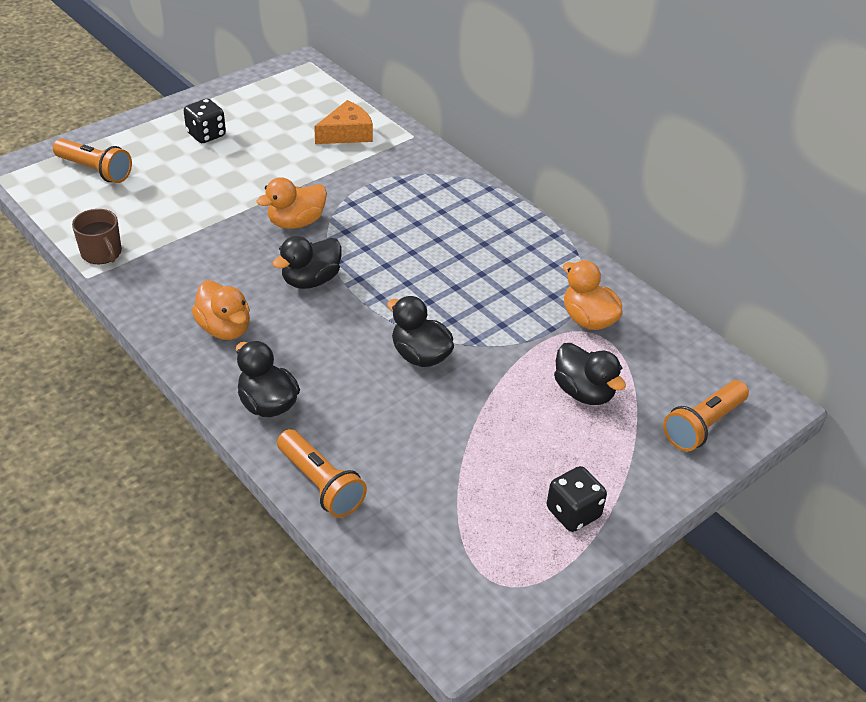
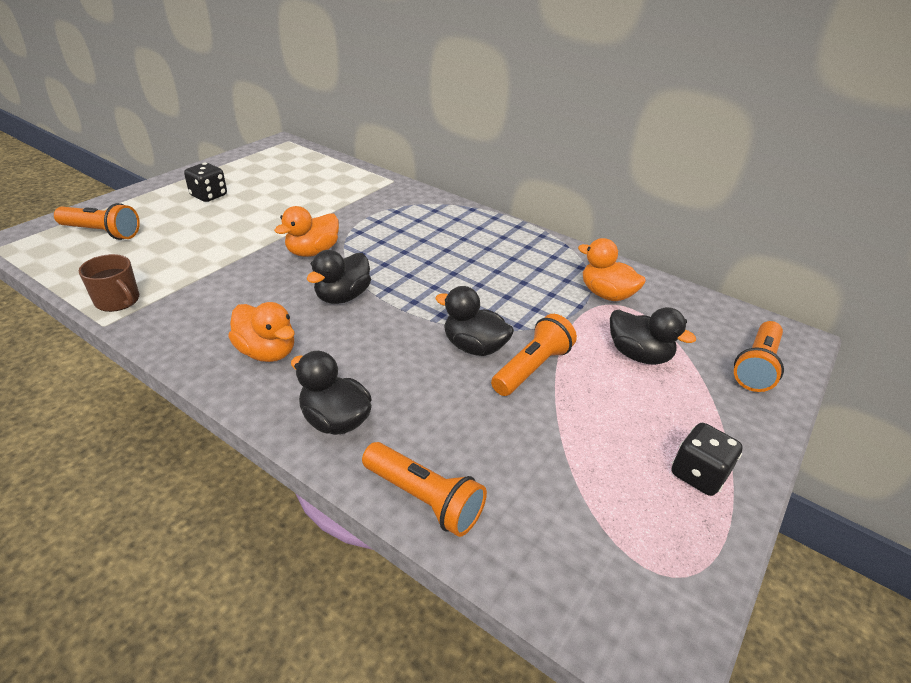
camera: 15 degrees left, 5 degrees down
(347, 133) = (336, 184): orange cheese -> none
(468, 387) = (532, 368): none -> orange flashlight

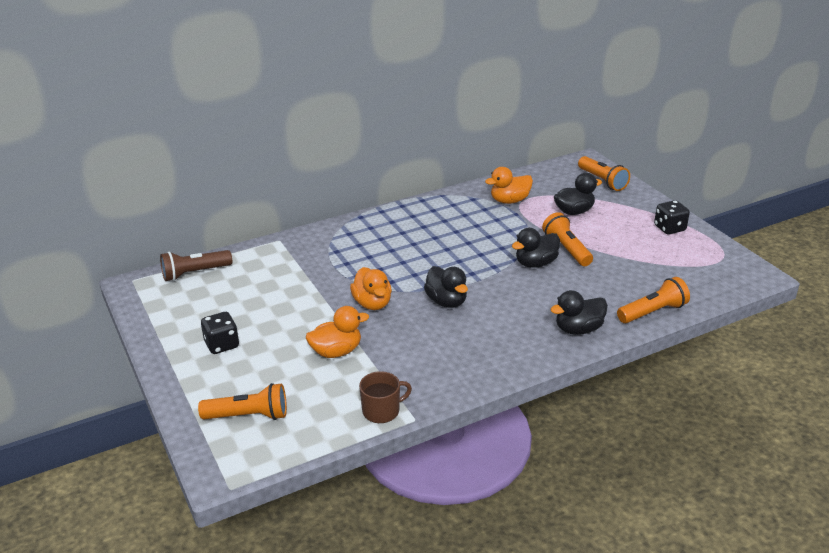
camera: 60 degrees left, 5 degrees down
(102, 232) = (249, 416): orange flashlight -> orange flashlight turned 45 degrees clockwise
(267, 352) = (495, 345): orange duck -> orange duck (336, 351)
(313, 160) = (194, 273): none -> brown flashlight

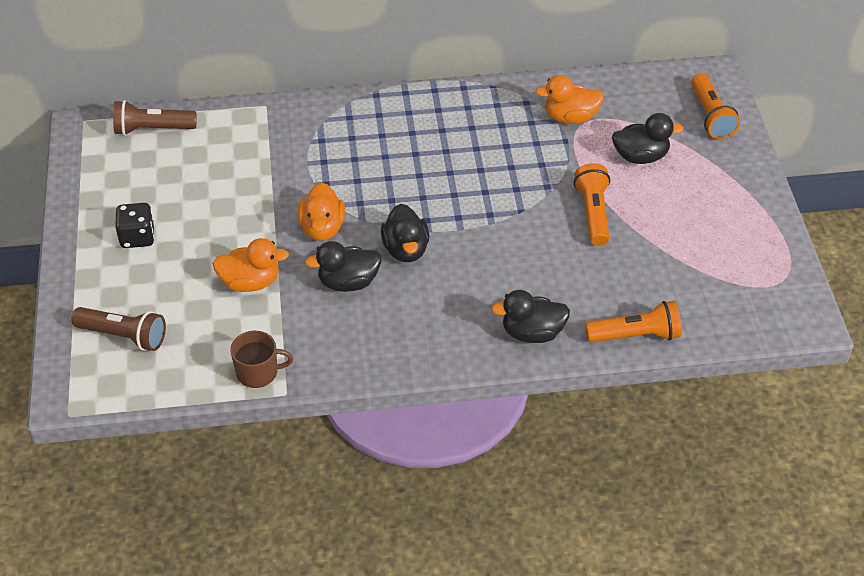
camera: 20 degrees right, 15 degrees up
(249, 416) = (124, 336): orange flashlight -> brown flashlight
(535, 263) = (542, 224): black duck -> black duck (348, 282)
(669, 228) = (745, 217): black dice -> none

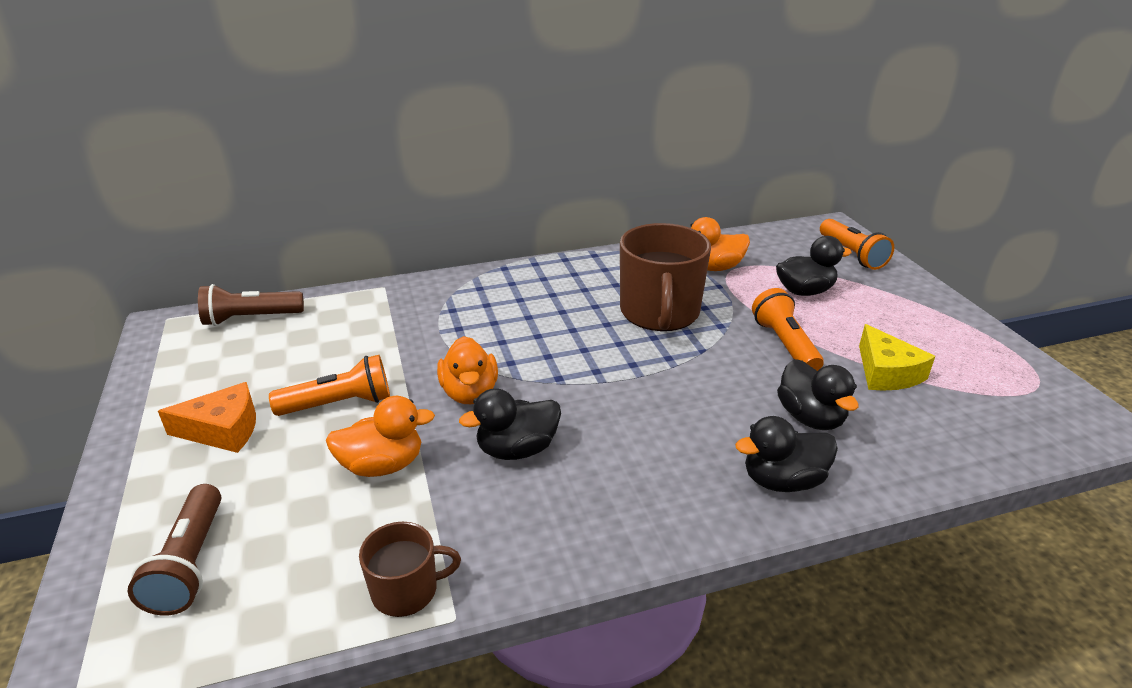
camera: 10 degrees left, 15 degrees down
(124, 336) = (190, 563): brown flashlight -> brown flashlight turned 75 degrees clockwise
(137, 237) = (223, 430): black dice -> orange cheese
(406, 249) = (581, 404): black duck -> black duck (810, 417)
(499, 165) = (659, 312): none -> brown mug
(636, 335) = (915, 466): orange flashlight -> orange flashlight (339, 404)
(663, 252) = (886, 372): none -> yellow cheese

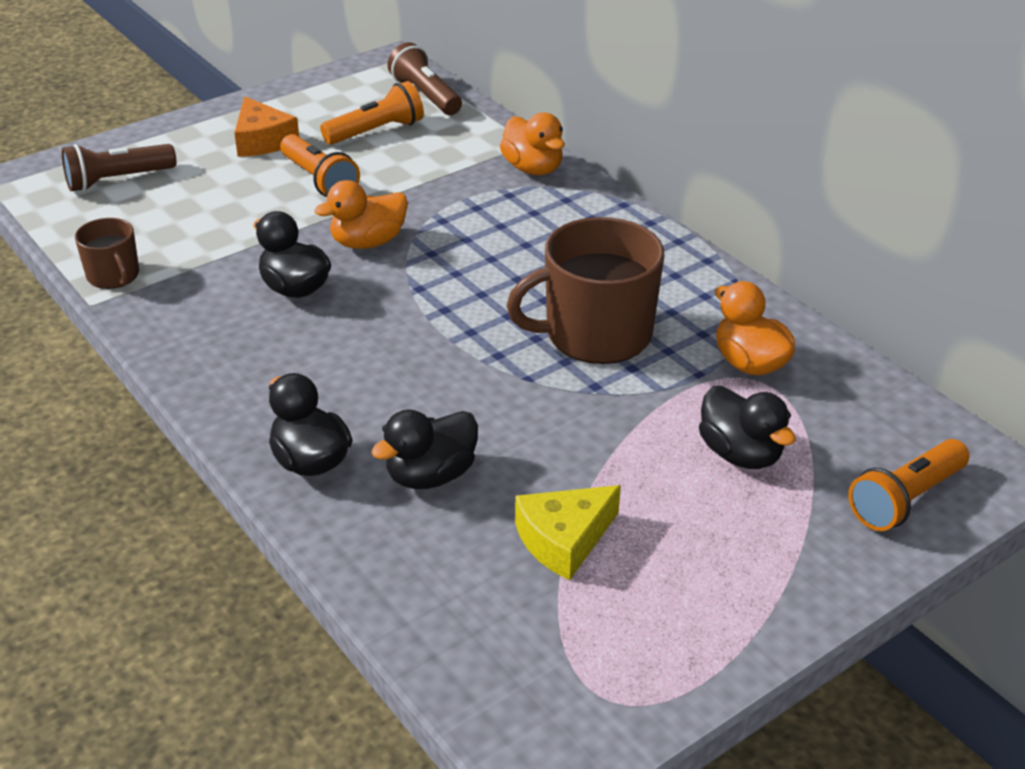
camera: 70 degrees right, 5 degrees up
(382, 465) = (247, 225): orange duck -> orange duck (533, 168)
(784, 344) = (582, 444): orange flashlight -> orange flashlight (376, 131)

